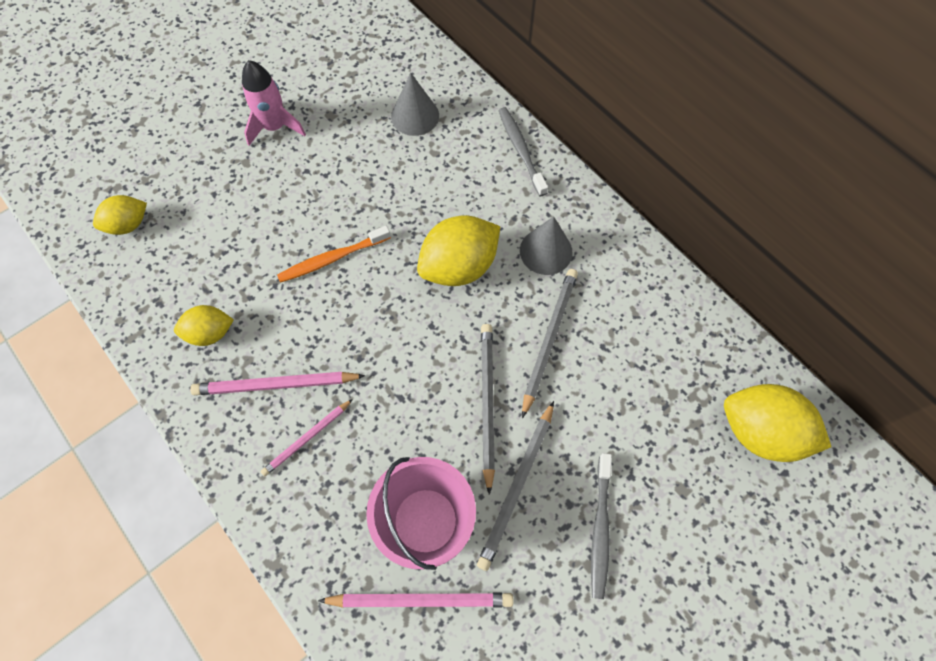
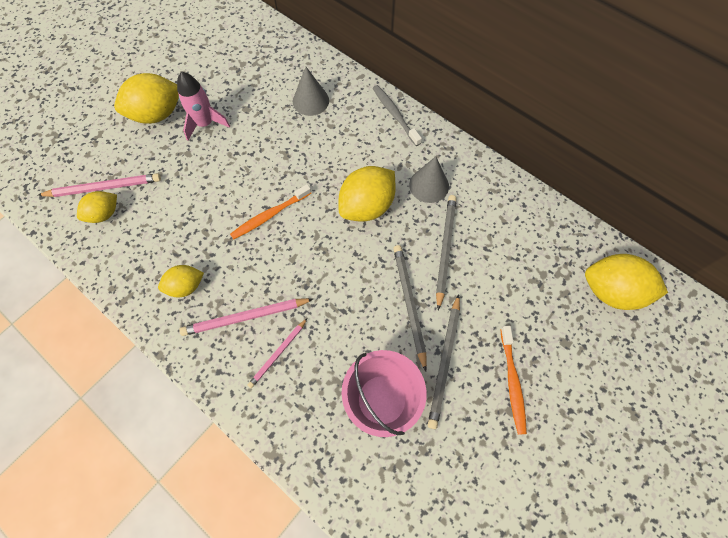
camera: 10 degrees left, 0 degrees up
(217, 106) = (157, 114): none -> yellow lemon
(420, 599) = (390, 460): pink pencil -> pink pencil (104, 187)
(600, 529) = (512, 382): grey toothbrush -> orange toothbrush

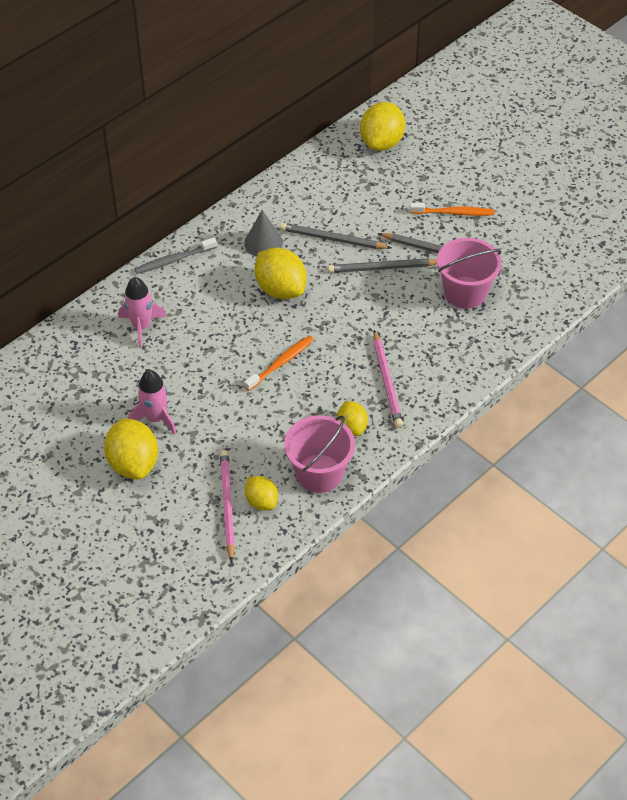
camera: 85 degrees left, 15 degrees down
(131, 260) = (319, 473): none -> pink bucket
(269, 215) = (281, 363): orange toothbrush -> orange toothbrush turned 105 degrees counterclockwise
(278, 354) = (422, 358): pink pencil -> none
(310, 101) = (141, 326): grey cone -> pink rocket

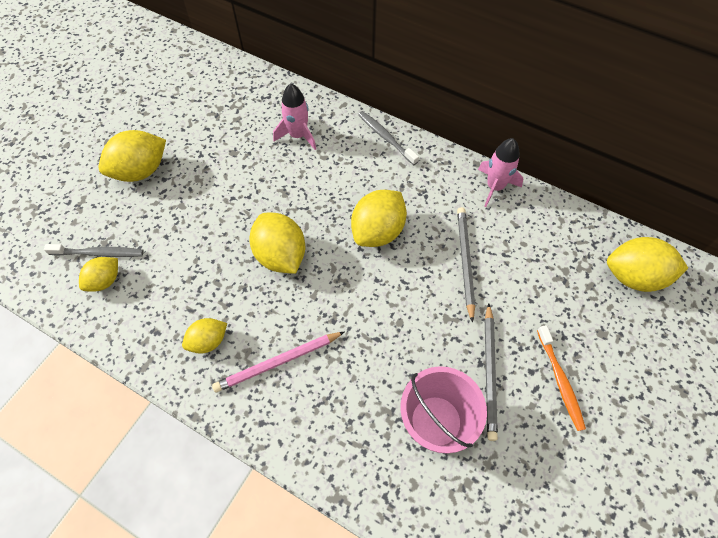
camera: 75 degrees right, 10 degrees up
(155, 418) = (194, 173): pink rocket -> pink rocket (495, 187)
(227, 505) = (99, 253): pink pencil -> grey toothbrush
(263, 243) = (435, 201): grey cone -> none
(281, 363) = (280, 255): orange toothbrush -> yellow lemon
(319, 473) = (144, 324): pink bucket -> none
(383, 268) = (441, 321): grey pencil -> none

